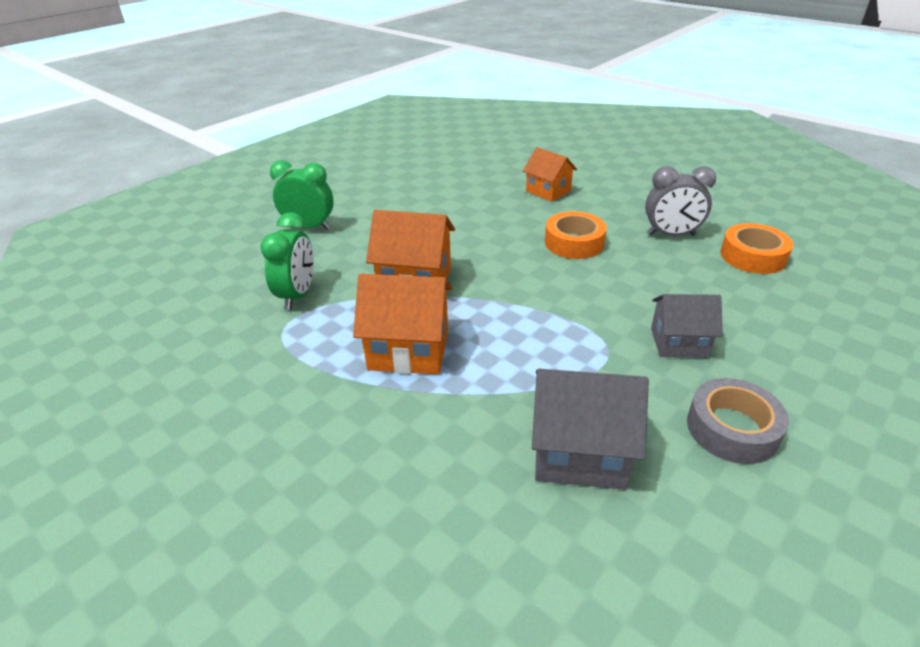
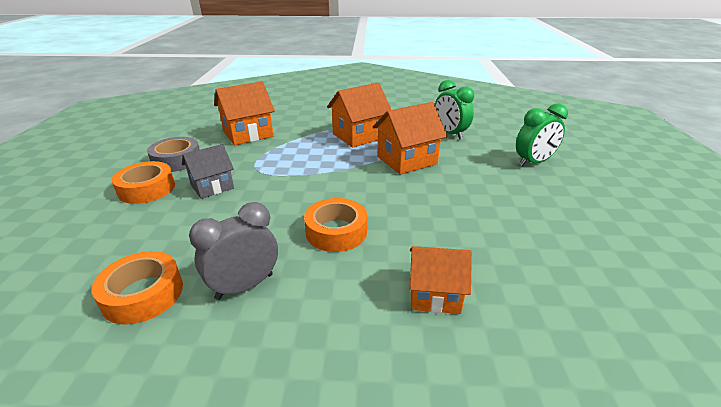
camera: 140 degrees right, 5 degrees down
(579, 452) = (248, 134): grey house -> orange house
(774, 378) = (147, 189): none -> orange tape

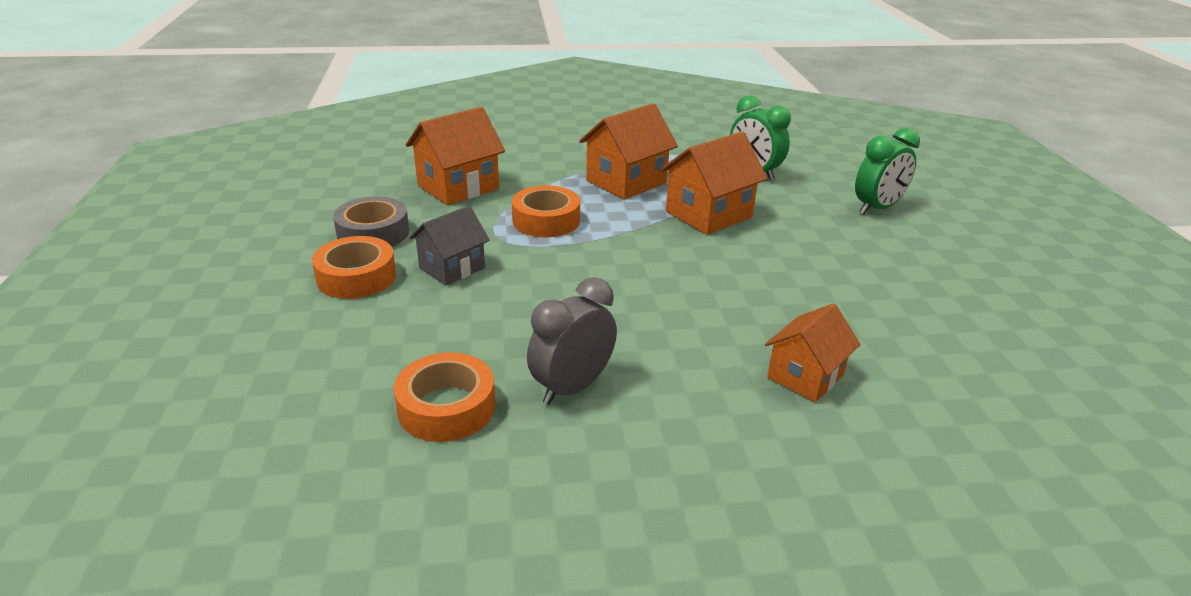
camera: 10 degrees left, 0 degrees up
(336, 231) = (655, 314): orange tape -> orange tape (546, 220)
(434, 294) = (805, 376): orange house -> orange house turned 45 degrees counterclockwise

